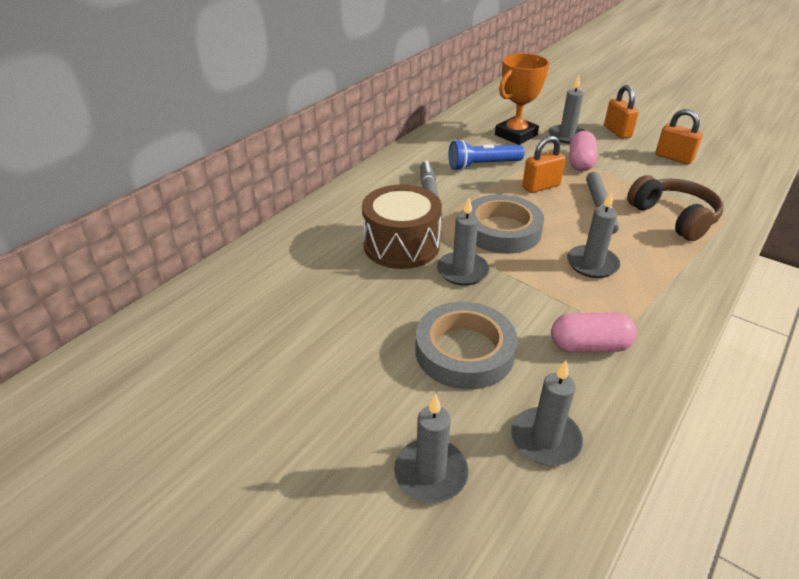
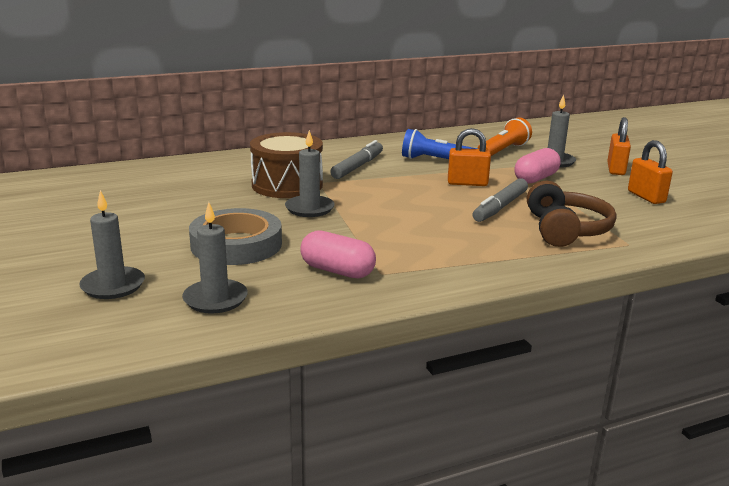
camera: 30 degrees right, 15 degrees down
(502, 230) = (383, 197): grey tape -> none
(516, 135) = (503, 151): orange trophy -> orange flashlight
(592, 264) = (427, 233): grey candle -> none

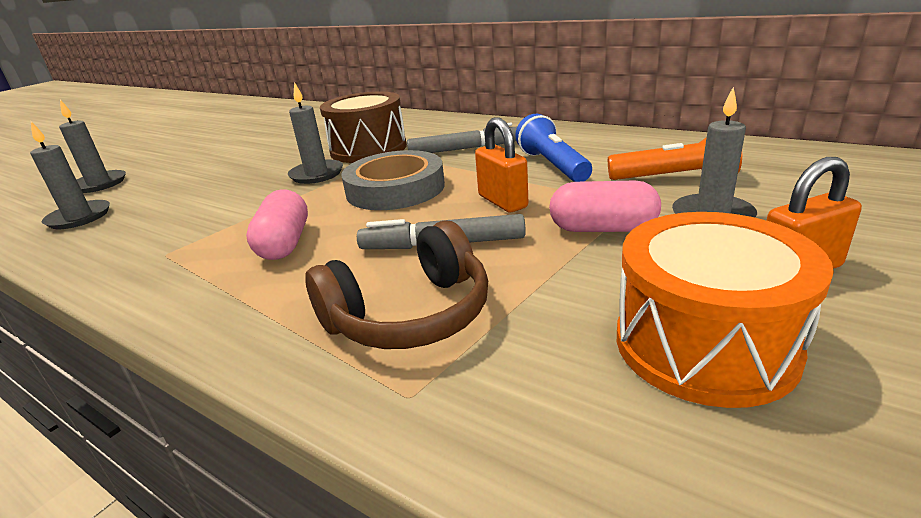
camera: 60 degrees right, 5 degrees up
(236, 244) = (203, 184): grey tape -> grey tape (395, 189)
(337, 271) = (161, 235): pink capsule -> pink capsule (285, 243)
(646, 197) = (704, 344): orange padlock -> orange drum

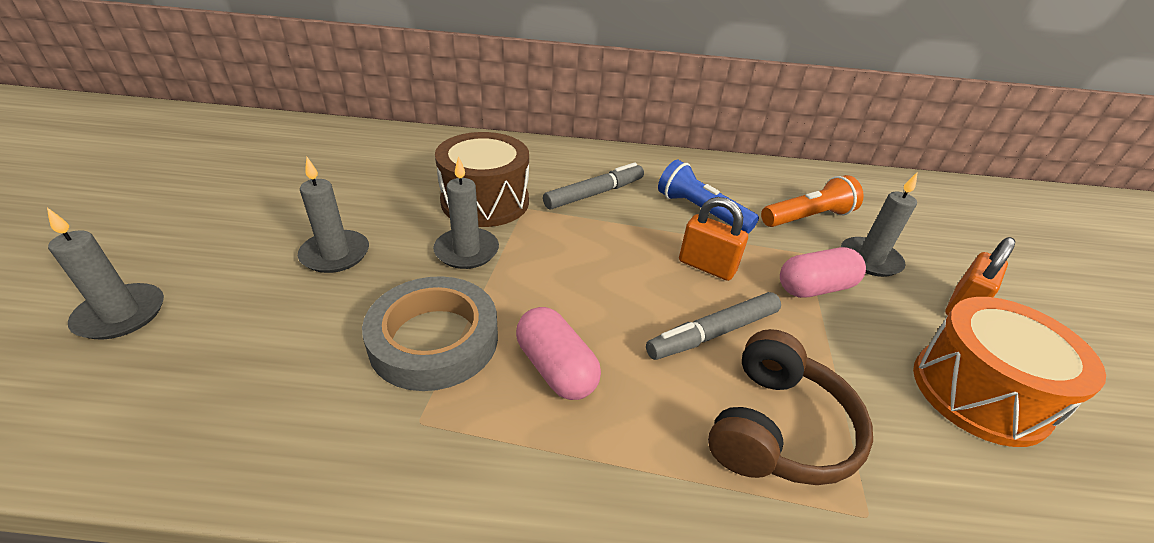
camera: 35 degrees left, 10 degrees up
(79, 217) = (178, 389): grey candle -> grey candle (335, 254)
(395, 189) = (586, 263): grey tape -> grey tape (434, 339)

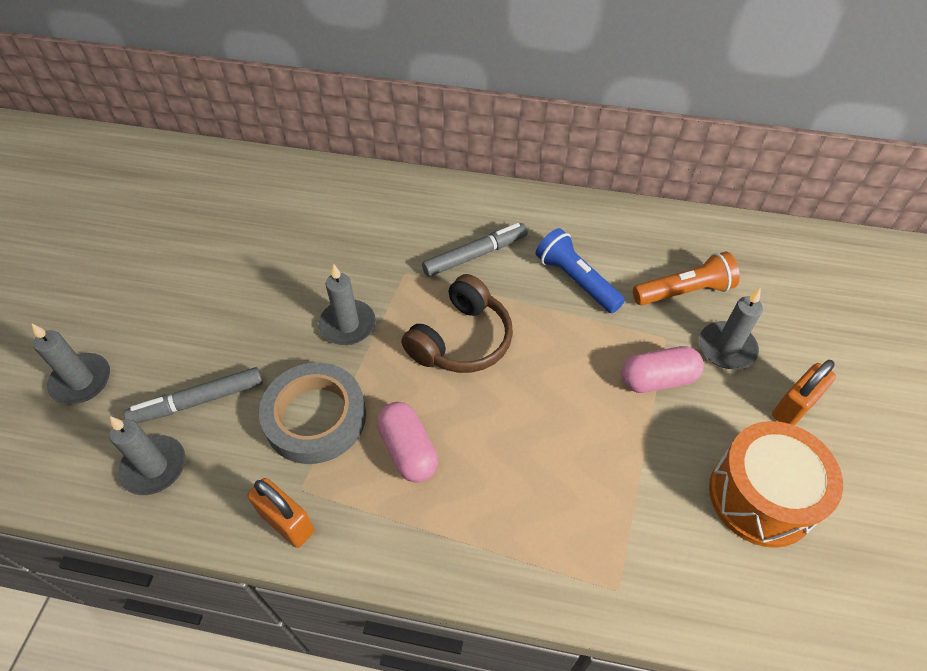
camera: 10 degrees right, 15 degrees up
(335, 254) = (237, 325): grey candle -> grey candle (154, 467)
(485, 201) = (369, 264): brown drum -> none
(706, 266) = (562, 350): orange padlock -> orange padlock (287, 522)
(713, 333) = (547, 424): grey marker -> grey marker (198, 401)
(777, 428) = (572, 515): brown headphones -> brown headphones (461, 340)

